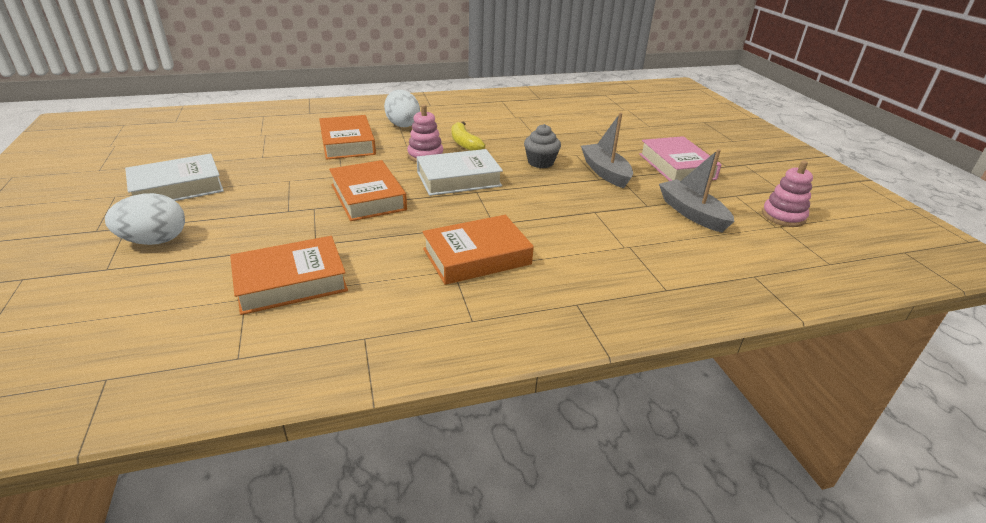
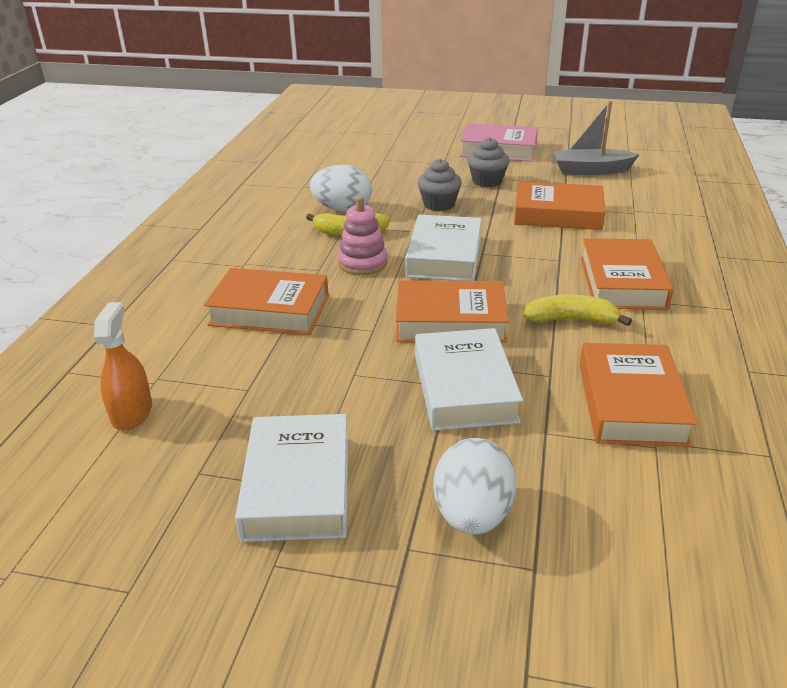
camera: 60 degrees left, 0 degrees up
(232, 137) = (132, 412): none -> orange spray bottle
(287, 216) = (464, 388): none -> white book
(398, 242) = (571, 320): none -> yellow banana
(402, 124) = (246, 260): white egg -> white egg (342, 209)
(577, 211) = (557, 214): none -> orange book
(605, 172) = (487, 181): grey boat -> grey cupcake
(783, 216) = (614, 142): pink stacking toy -> none

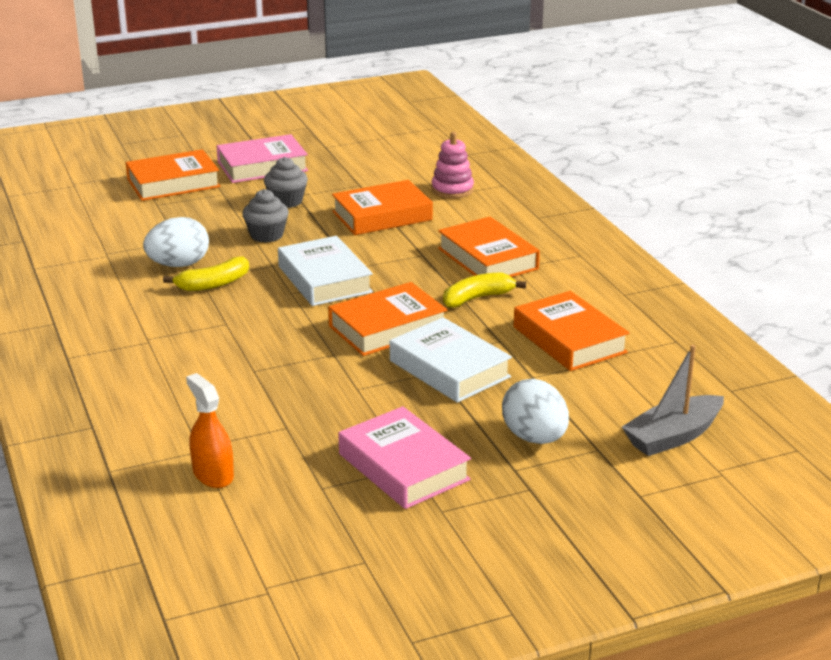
camera: 35 degrees left, 5 degrees down
(270, 310) = (226, 368): orange book -> orange book (173, 183)
(297, 486) = (403, 467): white book -> pink book
(362, 263) = (259, 306): pink stacking toy -> pink stacking toy (452, 190)
(590, 170) = (370, 167): grey boat -> grey boat (673, 436)

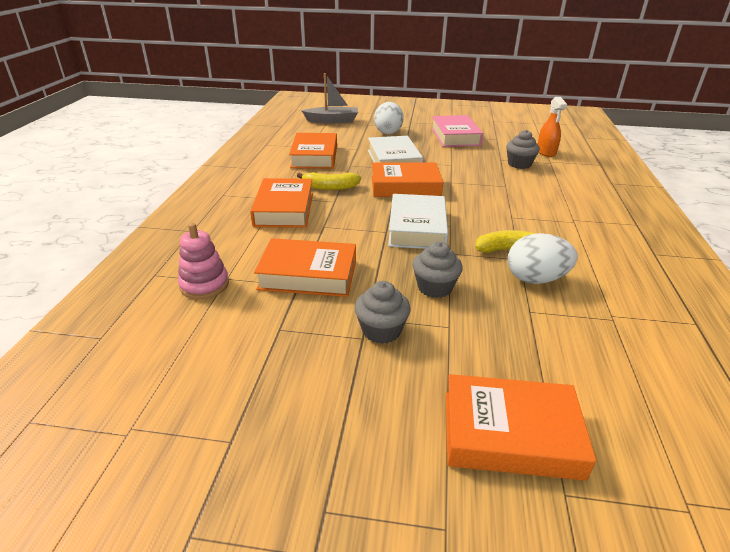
camera: 150 degrees left, 5 degrees up
(250, 424) = (519, 164): none -> grey cupcake
(262, 166) = (360, 423): pink book -> none

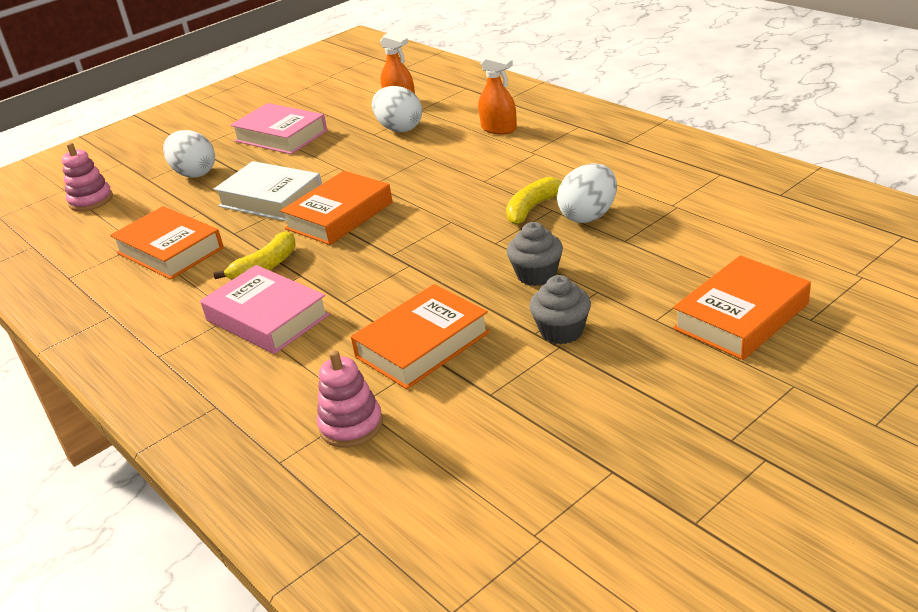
camera: 45 degrees left, 0 degrees up
(284, 209) = (267, 318): orange book -> pink book
(332, 121) = (91, 200): grey boat -> pink stacking toy
(417, 228) = (429, 243): white book -> none
(519, 164) = (399, 128): grey cupcake -> white egg
(577, 195) = (499, 129): none -> orange spray bottle

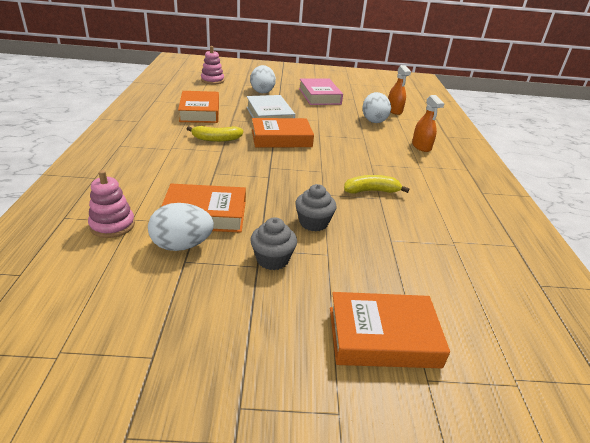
camera: 35 degrees right, 0 degrees up
(267, 318) = (177, 158): pink book -> none
(588, 216) = (393, 214): white egg -> white egg (182, 245)

